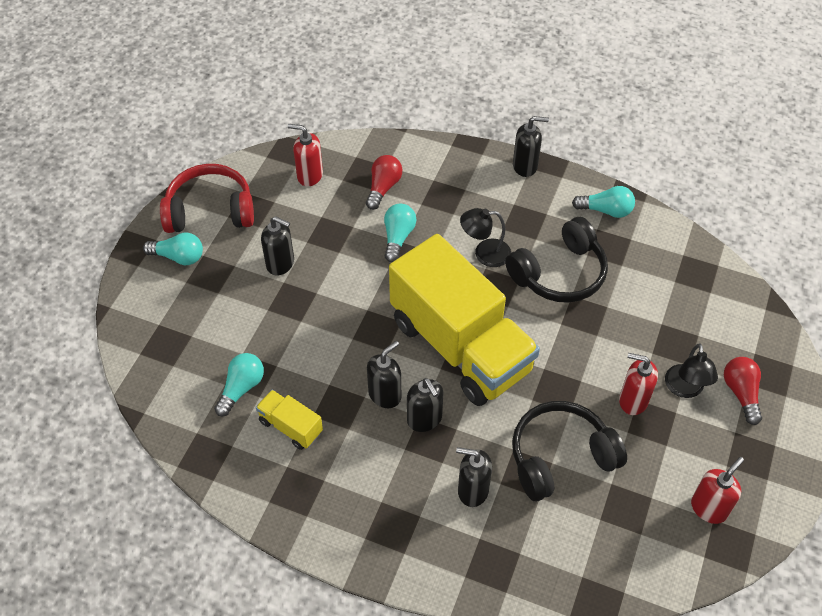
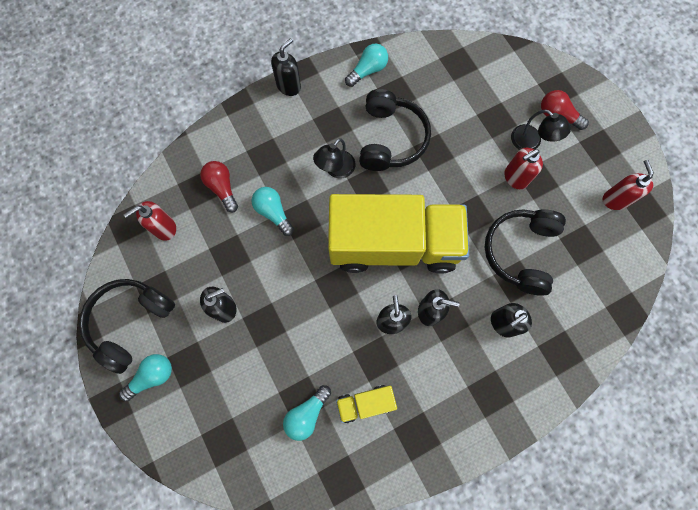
camera: 50 degrees left, 20 degrees up
(210, 211) = (130, 322): red headphones -> black headphones
(241, 388) = (307, 414): turquoise light bulb -> turquoise light bulb turned 120 degrees counterclockwise

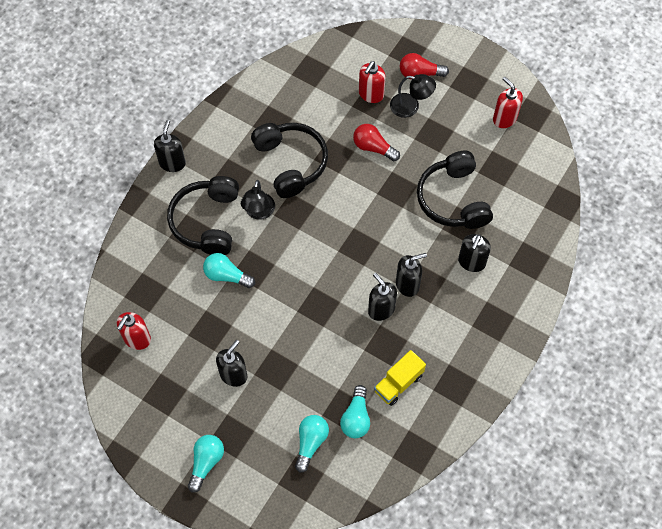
camera: 30 degrees left, 10 degrees down
(130, 322) = (158, 431): black headphones -> black headphones (207, 221)
(222, 188) = (167, 279): red light bulb -> red light bulb (373, 147)
(368, 70) = (235, 115): turquoise light bulb -> turquoise light bulb (310, 442)
(394, 244) = (346, 247): yellow truck -> none
(515, 177) = (414, 142): red soap dispenser -> red soap dispenser (371, 94)

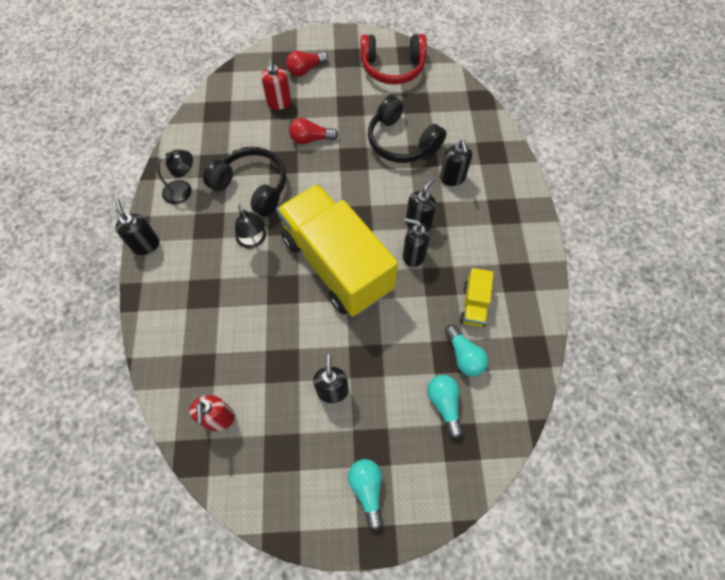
camera: 35 degrees left, 0 degrees up
(207, 221) = (213, 274): black headphones -> none
(226, 275) = (263, 309): turquoise light bulb -> none
(311, 276) = (336, 264): none -> yellow truck
(410, 106) = (317, 95): black lamp -> black lamp (183, 190)
(504, 118) = (392, 67): red soap dispenser -> red headphones

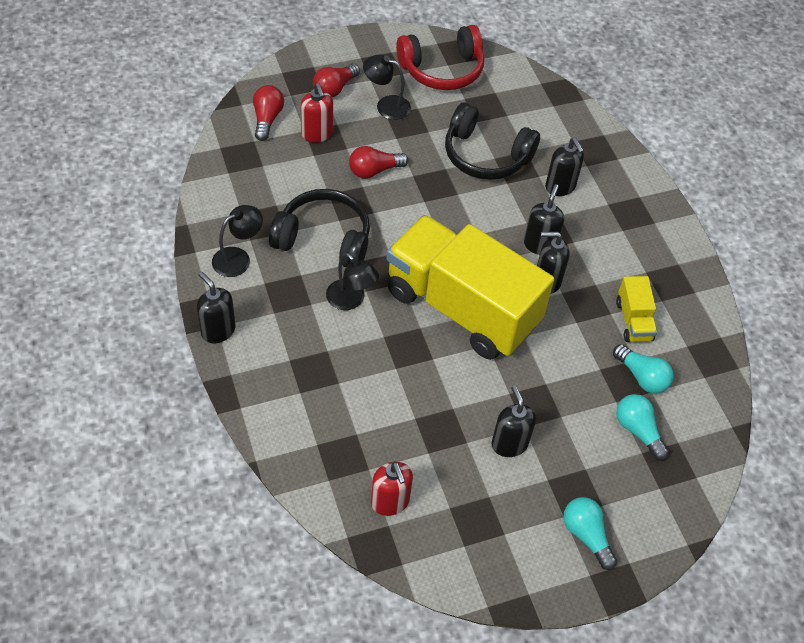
camera: 20 degrees left, 10 degrees down
(247, 85) = (267, 119): none -> red light bulb
(339, 89) = (386, 105): none -> black lamp

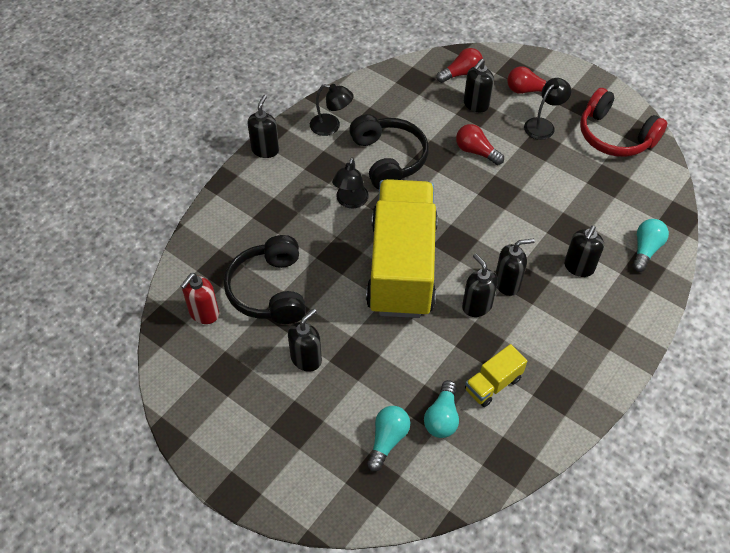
camera: 60 degrees right, 0 degrees up
(317, 134) = (476, 105): red soap dispenser -> black soap dispenser
(386, 105) = (543, 125): black lamp -> black lamp turned 60 degrees clockwise
(486, 155) = (559, 205): black headphones -> black headphones (269, 290)
(586, 535) = (264, 451): turquoise light bulb -> turquoise light bulb (645, 249)

